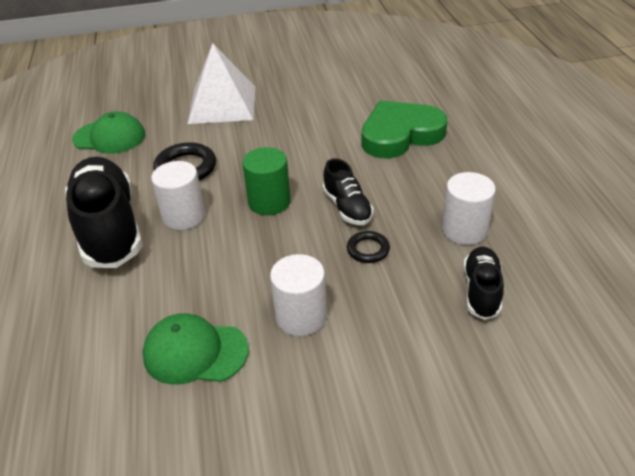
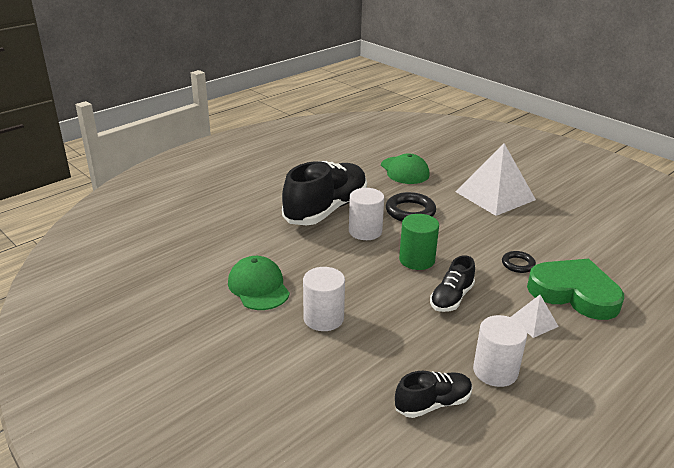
camera: 55 degrees right, 10 degrees down
(368, 249) = (417, 325): black ring -> black ring (518, 264)
(418, 175) = (533, 322): none -> white pyramid

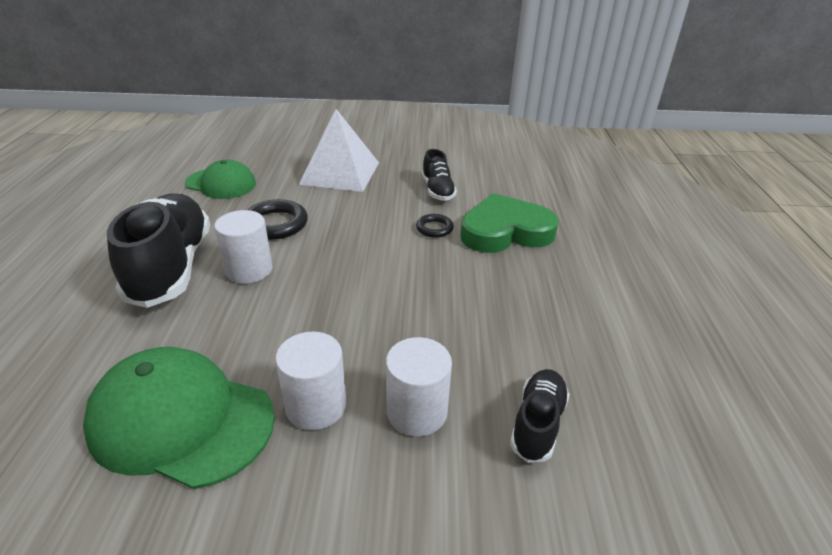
camera: 45 degrees left, 5 degrees up
(258, 287) = (181, 420): green cap -> green cap, size x1.52
(417, 260) = (341, 273): green cylinder -> none
(451, 298) = (419, 294): black shoe -> black shoe (437, 190)
(495, 371) = (541, 345): white cylinder -> white cylinder (417, 411)
(533, 322) = (510, 276): white pyramid -> none

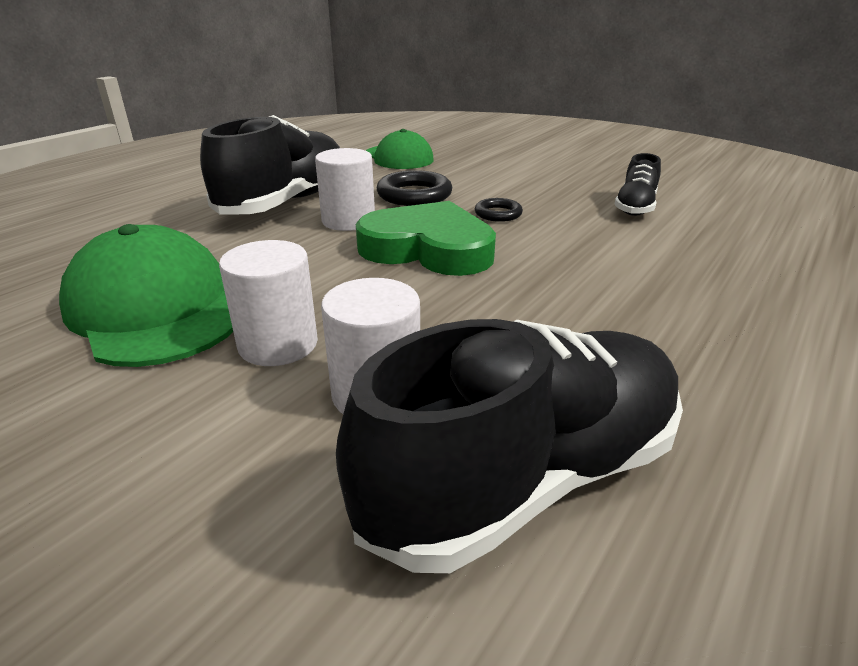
camera: 35 degrees right, 5 degrees down
(340, 173) = (529, 171): white pyramid -> none
(434, 228) = (593, 238): black ring -> black ring (498, 214)
(505, 231) = (695, 264): green heart -> green heart (428, 249)
(537, 423) = (525, 478): black shoe -> black shoe, size x1.98

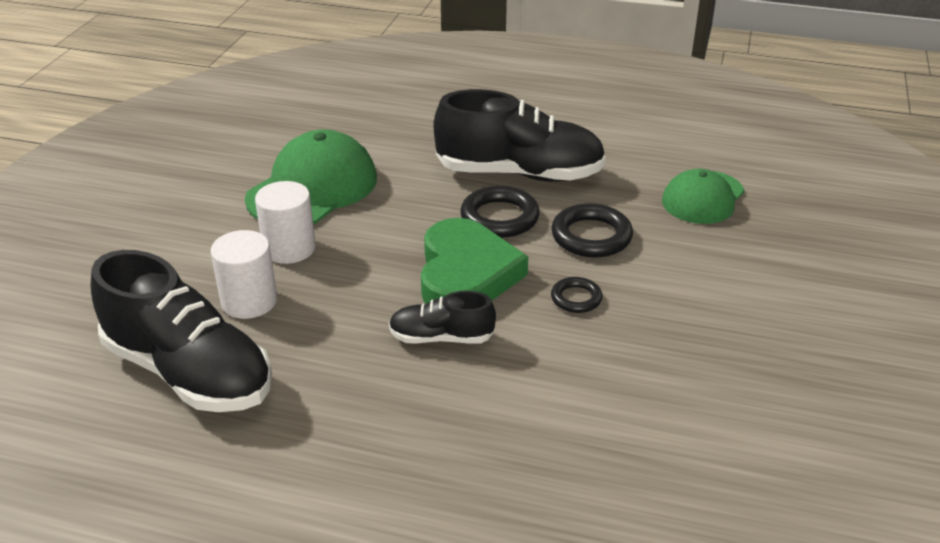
camera: 70 degrees right, 5 degrees up
(348, 221) = (499, 217): white cylinder -> black ring
(635, 207) = (669, 396): black shoe -> black shoe (441, 338)

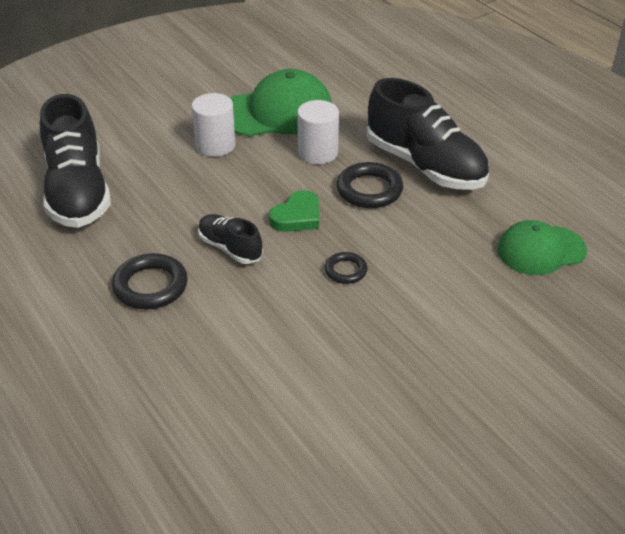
camera: 40 degrees right, 5 degrees up
(249, 301) = (155, 167): white cylinder -> white cylinder (318, 152)
(466, 274) = (297, 216): green heart -> green heart, size x0.57
(591, 236) = (414, 235): black ring -> black ring (150, 286)

